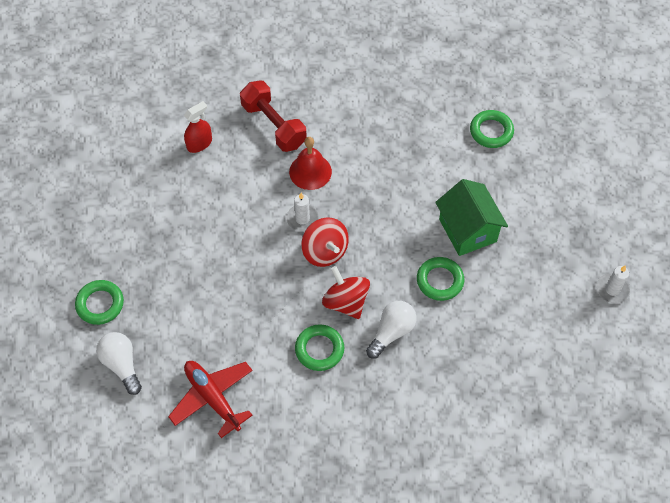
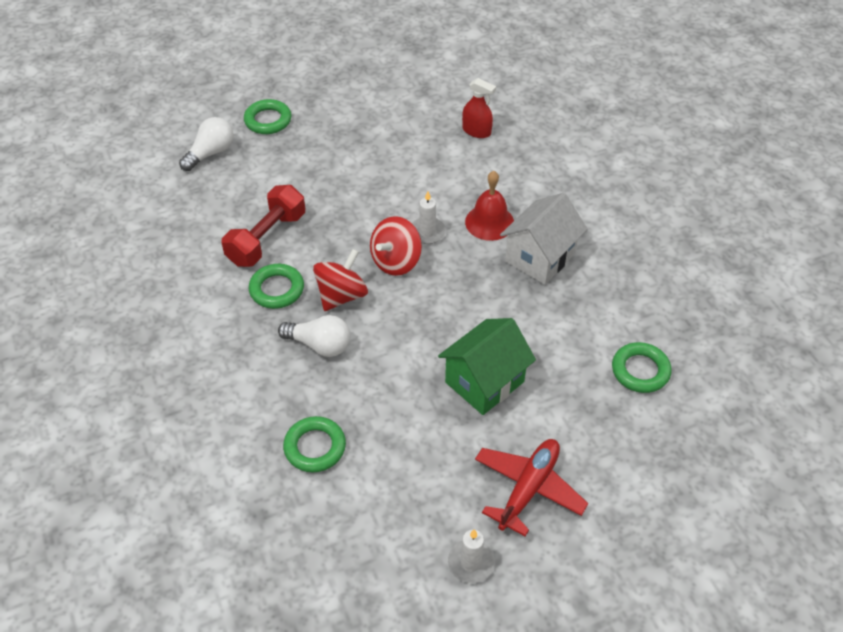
camera: 70 degrees right, 10 degrees down
(213, 398) = (196, 224): red plane -> red plane (528, 489)
(273, 125) = (531, 177): red dumbbell -> red dumbbell (266, 238)
(362, 151) = (540, 257): none -> white house
(440, 281) = (403, 372): green ring -> green ring (315, 447)

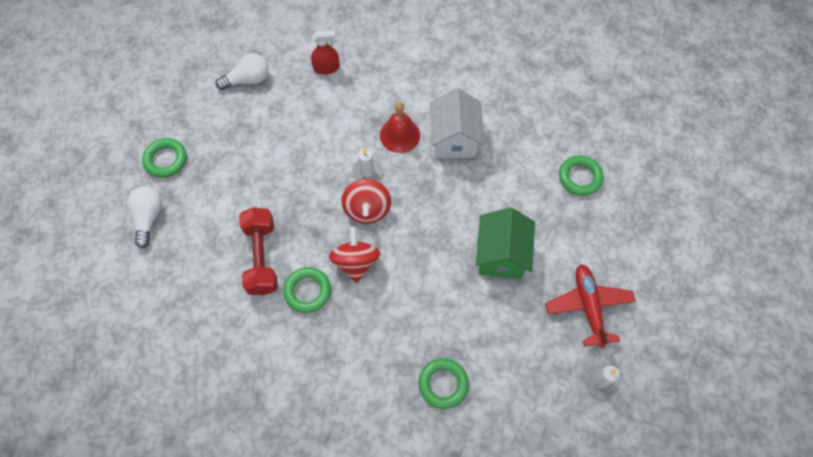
camera: 40 degrees left, 15 degrees up
(320, 345) = (377, 310): white light bulb -> white light bulb (248, 79)

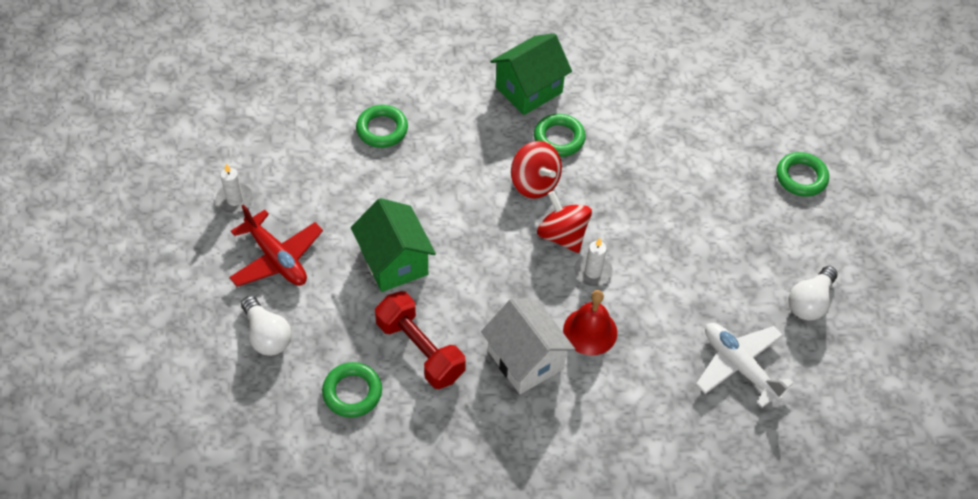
camera: 145 degrees right, 10 degrees down
(149, 218) = (759, 122): white light bulb -> white light bulb (267, 335)
(261, 257) = (625, 143): red dumbbell -> red dumbbell (420, 350)
(295, 353) = (529, 90): none -> green house
(326, 68) = (739, 366): red spray bottle -> white plane

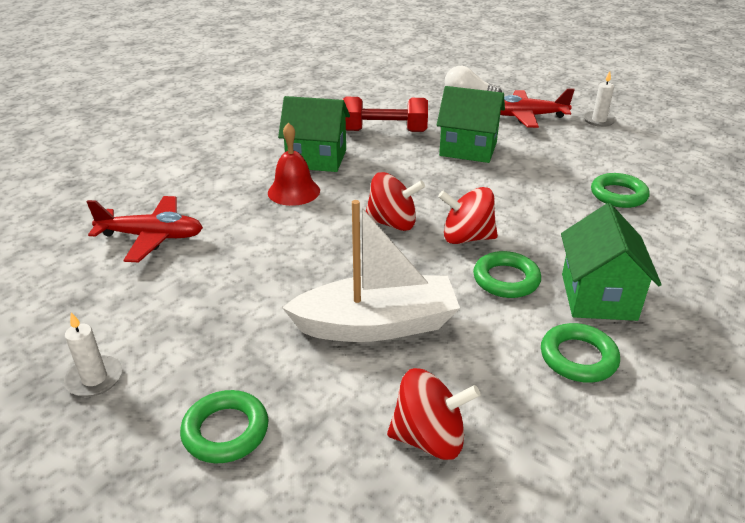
camera: 135 degrees right, 20 degrees down
(352, 392) = (389, 104): green ring -> green ring (578, 358)
(525, 360) = (317, 159): white house -> green house
(593, 272) = (337, 219): white candle -> white candle (94, 379)
(668, 172) = (377, 325): none -> white boat
(712, 102) = (429, 438): none -> red spinning top
(739, 366) = (152, 237): white plane -> red plane
(809, 302) = (116, 314): white light bulb -> none

